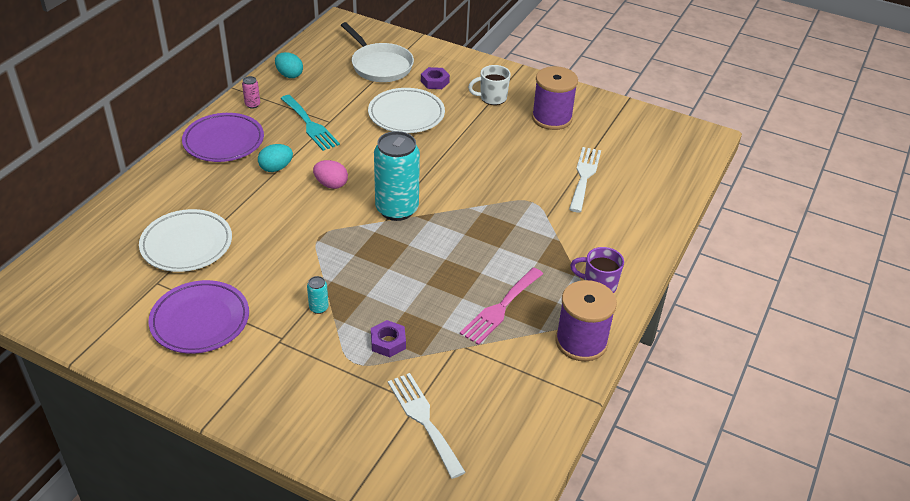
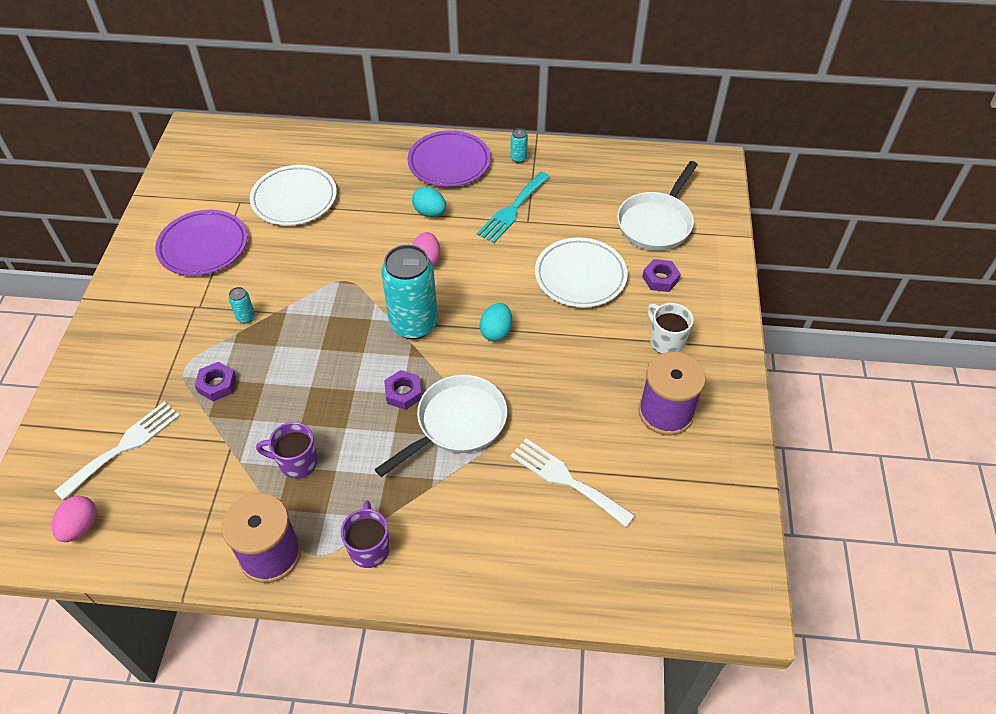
camera: 70 degrees right, 10 degrees up
(252, 105) = (518, 158): pink can -> turquoise can
(289, 75) = (586, 163): turquoise egg -> turquoise egg (496, 332)
(464, 233) = (403, 393): none -> purple nut
(499, 464) = (80, 527): none -> pink egg
(500, 308) = (296, 462): pink fork -> purple mug
(509, 213) = (457, 423): none -> white pan
(584, 176) = (566, 480): white fork -> white fork turned 135 degrees counterclockwise

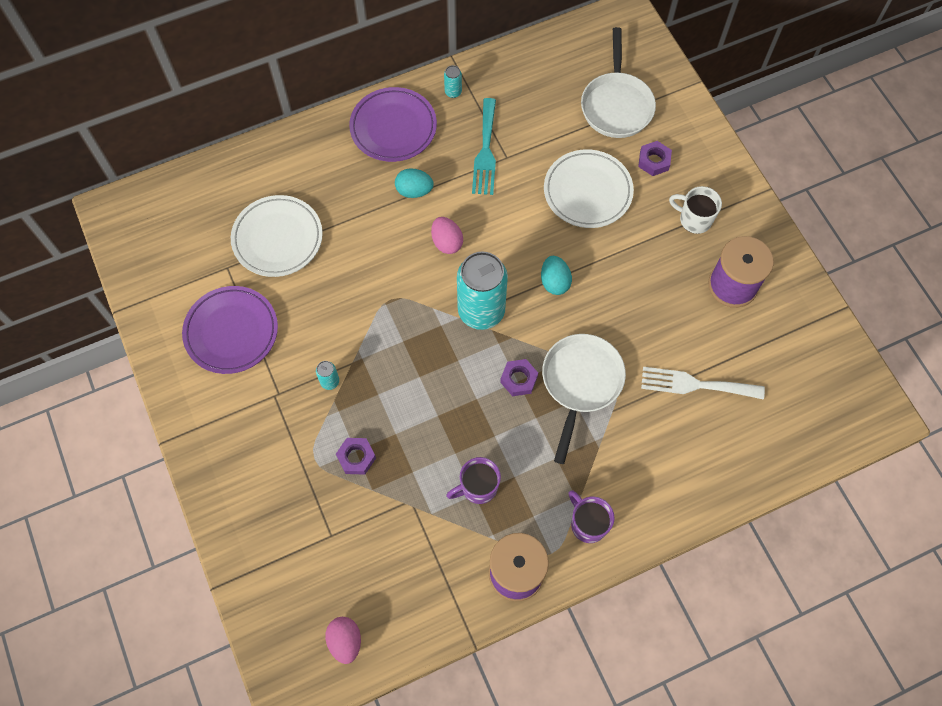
camera: 30 degrees left, 15 degrees up
(124, 446) = (322, 556): white fork -> none

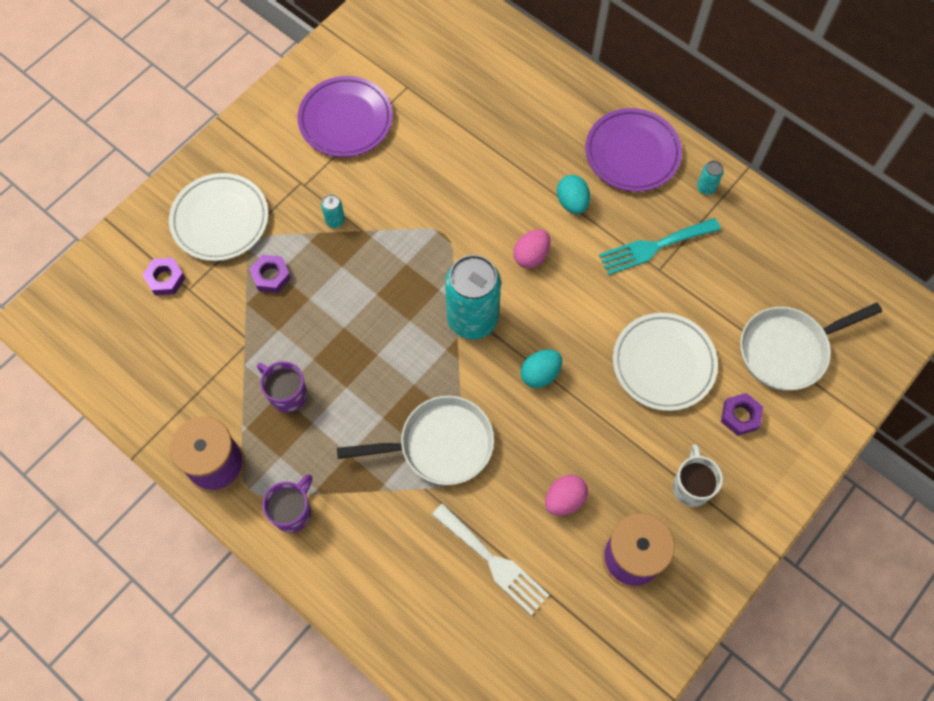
camera: 65 degrees right, 0 degrees up
(277, 238) = (457, 112): white plate -> white plate (220, 220)
(345, 641) = (97, 344): pink egg -> pink egg (564, 499)
(518, 379) = (416, 384): purple nut -> purple nut (165, 279)
(695, 384) = (493, 562): white fork -> white fork turned 150 degrees clockwise

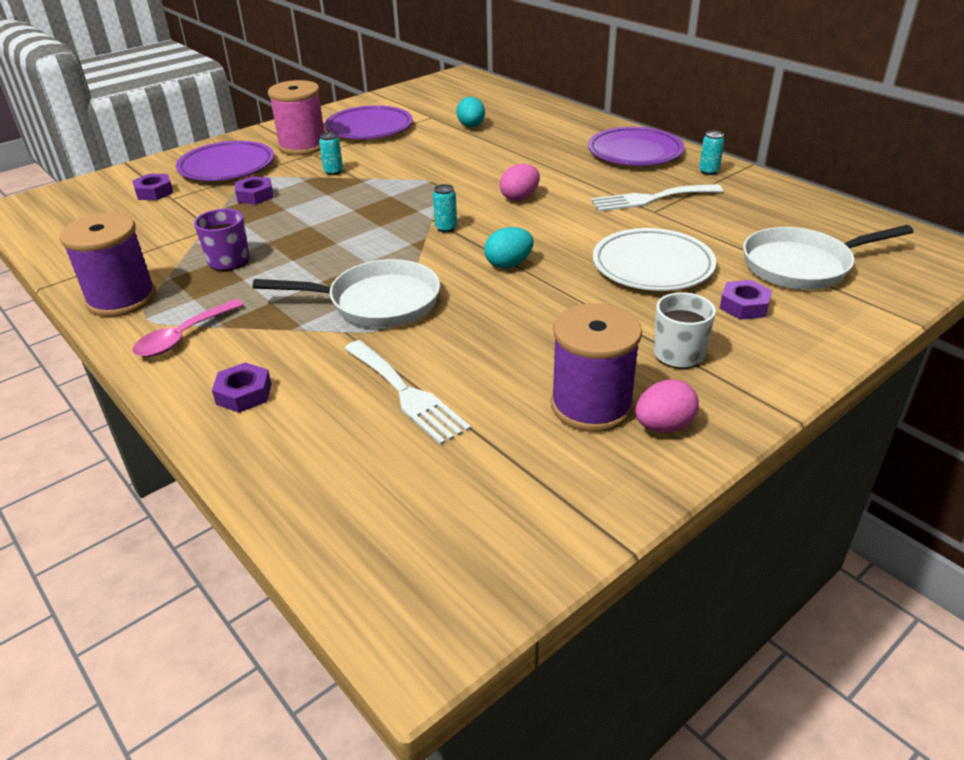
camera: 10 degrees right, 30 degrees down
(220, 220) = (227, 167): white plate -> purple plate
(285, 167) = (303, 146): none -> pink spool
(293, 512) = (183, 337): purple mug -> pink spoon
(369, 577) = (244, 394): none -> purple nut
(472, 319) = (446, 228): turquoise can -> turquoise can, size x0.40
(564, 499) = (513, 351): pink egg -> pink egg (663, 426)
(572, 202) = (569, 173): turquoise egg -> turquoise egg (471, 126)
(654, 247) = (650, 199): turquoise fork -> white fork

